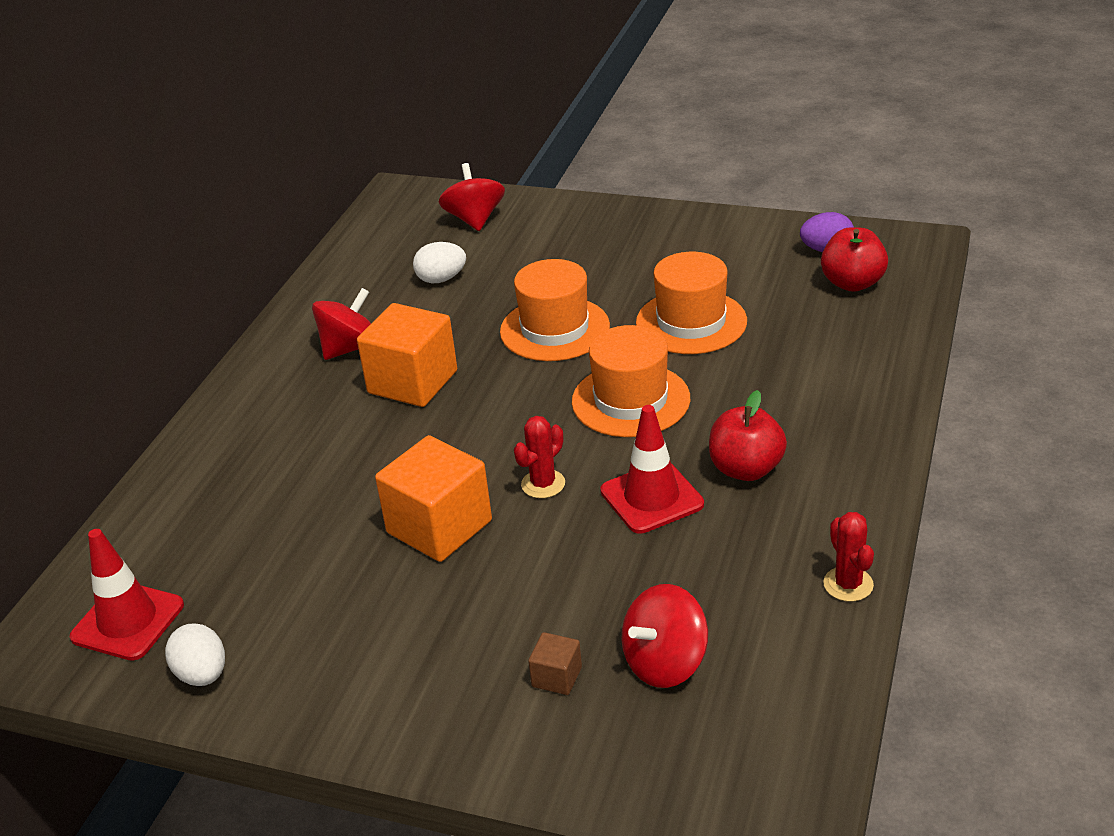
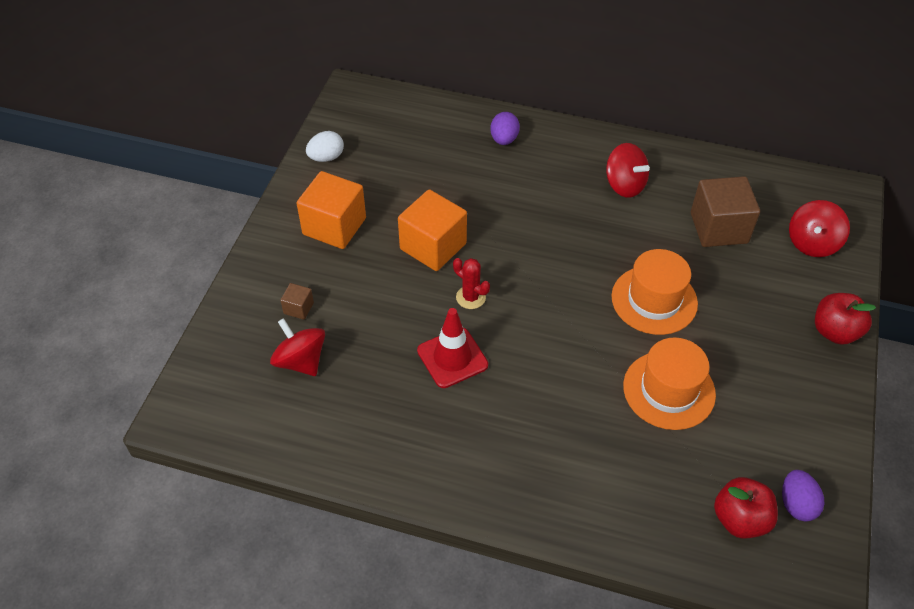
camera: 85 degrees right, 15 degrees up
(128, 621) = (370, 122): red traffic cone -> none
(225, 459) = (504, 139): none -> purple egg
(412, 382) = (585, 221): orange cube -> orange cube (334, 226)
(441, 279) = (718, 228): white egg -> brown cube
(474, 219) = (812, 243): red spinning top -> red spinning top turned 135 degrees clockwise
(630, 400) = (563, 347): orange hat -> none
(746, 469) = (479, 416): red apple -> red apple (835, 331)
(848, 584) = (354, 468): red cactus -> none

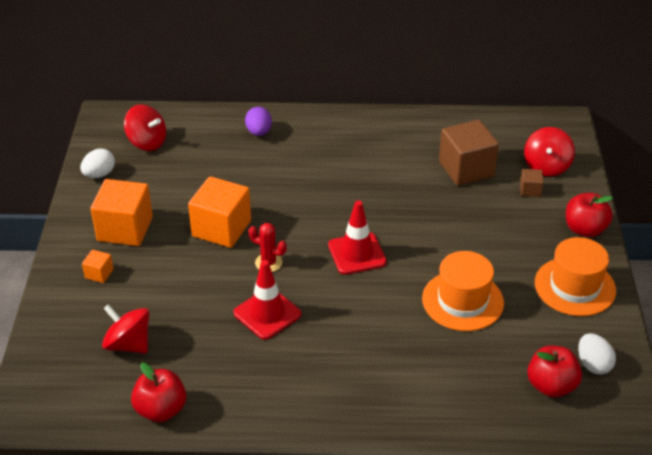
camera: 15 degrees left, 10 degrees down
(294, 272) = (99, 274): none -> orange cube
(298, 308) = (112, 302): brown cube -> brown cube (530, 190)
(312, 445) = (161, 410): none -> red apple
(568, 307) = (357, 254): none -> red traffic cone
(624, 185) = (376, 150): red spinning top -> red spinning top (147, 142)
(654, 300) = (429, 234): orange hat -> orange hat (575, 286)
(796, 504) = (593, 364): purple egg -> white egg

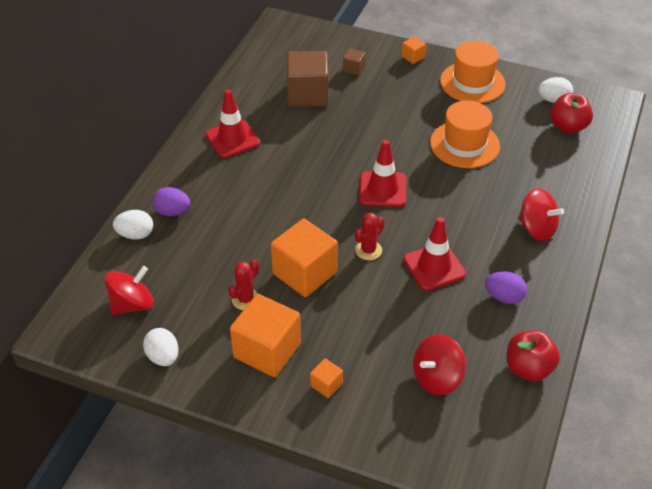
camera: 70 degrees left, 5 degrees up
(176, 201) = (245, 299): none -> red cactus
(223, 121) = (135, 234): none -> white egg
(248, 374) = (504, 297): none -> purple egg
(370, 139) = (232, 139): none -> red traffic cone
(546, 166) = (329, 51): red spinning top -> red spinning top (536, 229)
(584, 229) = (413, 57): red apple -> orange cube

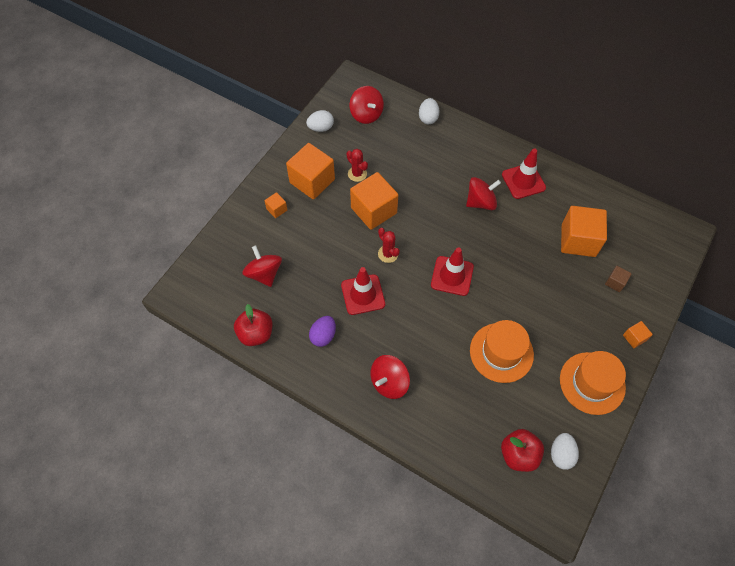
camera: 100 degrees right, 15 degrees up
(172, 212) = (447, 139): purple egg -> none
(271, 173) = (480, 202): none -> red spinning top
(307, 94) = (578, 240): brown cube -> orange cube

